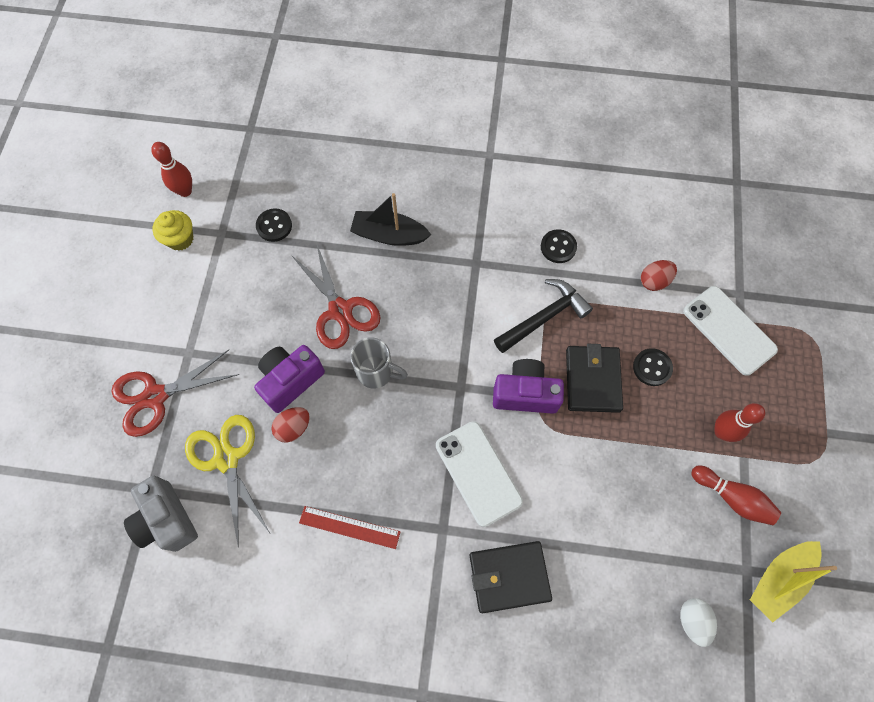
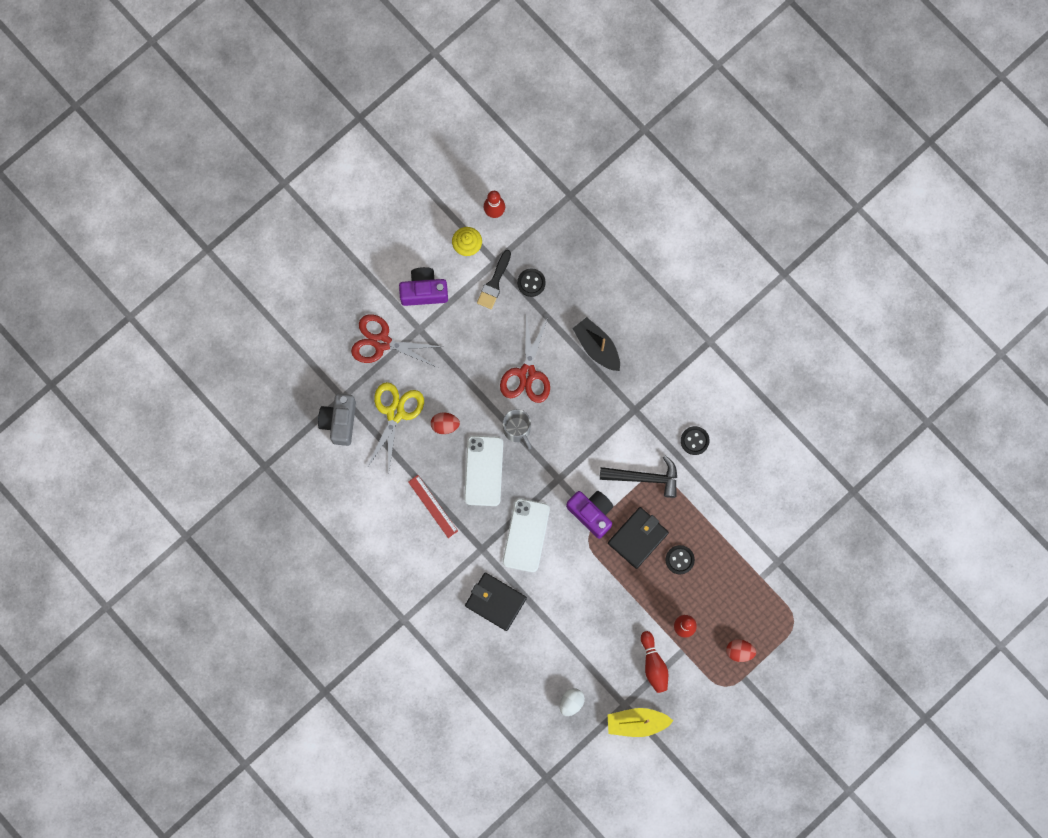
camera: 40 degrees right, 10 degrees up
(236, 252) = (494, 283): none -> black brush
(290, 381) = (464, 395): purple camera -> purple camera (424, 291)
(654, 281) = (733, 510): red egg -> red egg (739, 651)
(729, 330) = (748, 577): white phone -> white phone (483, 471)

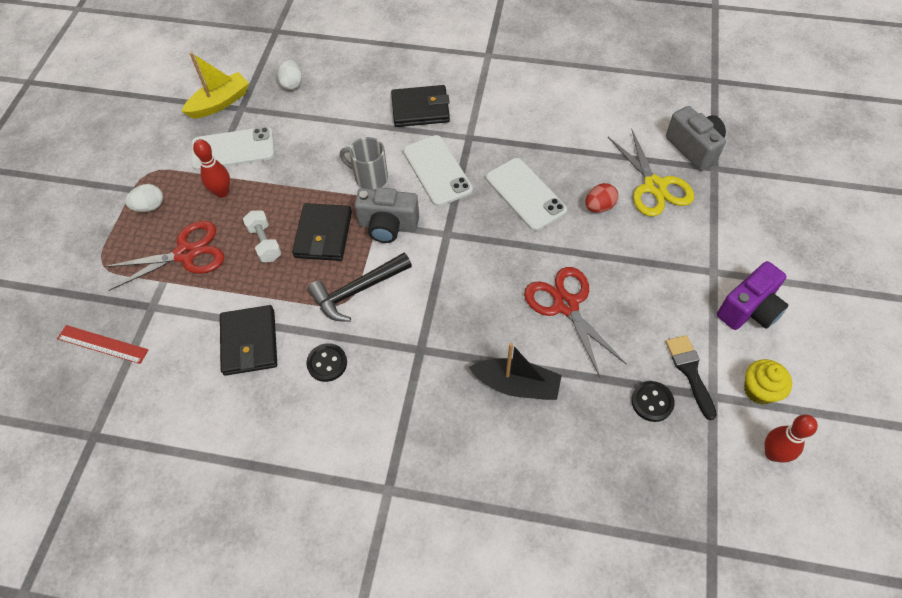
camera: 145 degrees right, 20 degrees down
(382, 342) = (733, 235): red scissors -> red scissors (186, 254)
(433, 506) = (544, 140): red ruler -> red ruler (102, 344)
(517, 430) = (526, 248): grey mug -> grey mug (370, 178)
(591, 513) = (388, 226): purple camera -> grey camera
(653, 664) = (233, 149): red bowling pin -> white phone
(679, 560) = (265, 243): black button -> white dumbbell
(732, 489) = (249, 342): none -> black wallet
(739, 651) = (149, 206): red egg -> white egg

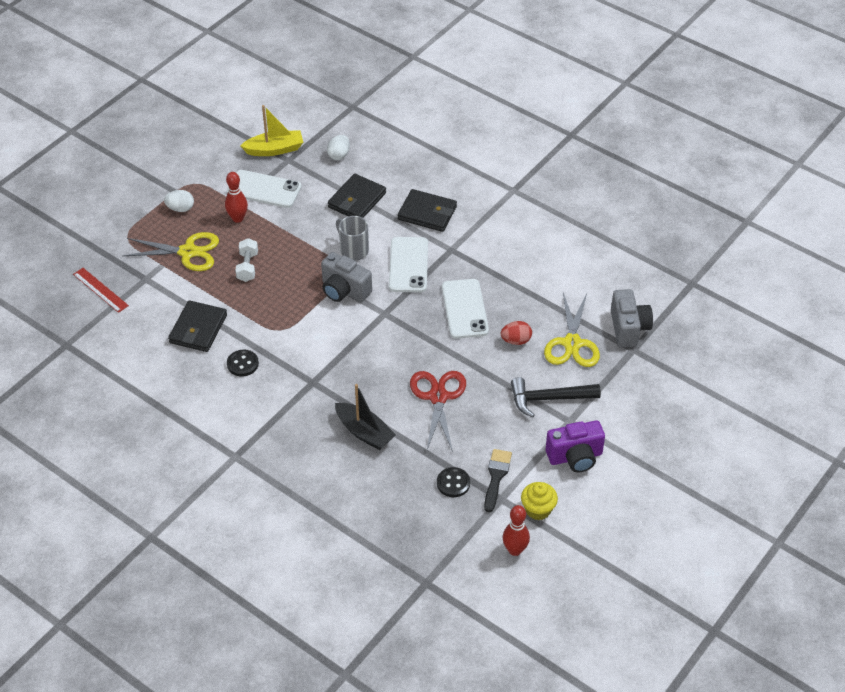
camera: 25 degrees right, 10 degrees down
(186, 254) = (188, 252): red scissors -> yellow scissors
(323, 235) = (293, 278): black wallet -> black wallet (357, 200)
(357, 291) = (293, 326): black hammer -> black hammer (549, 398)

